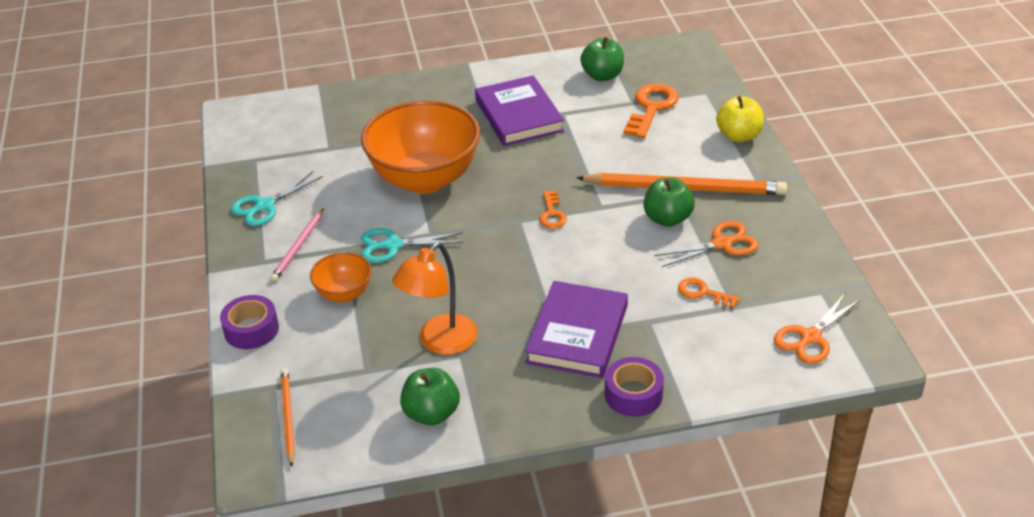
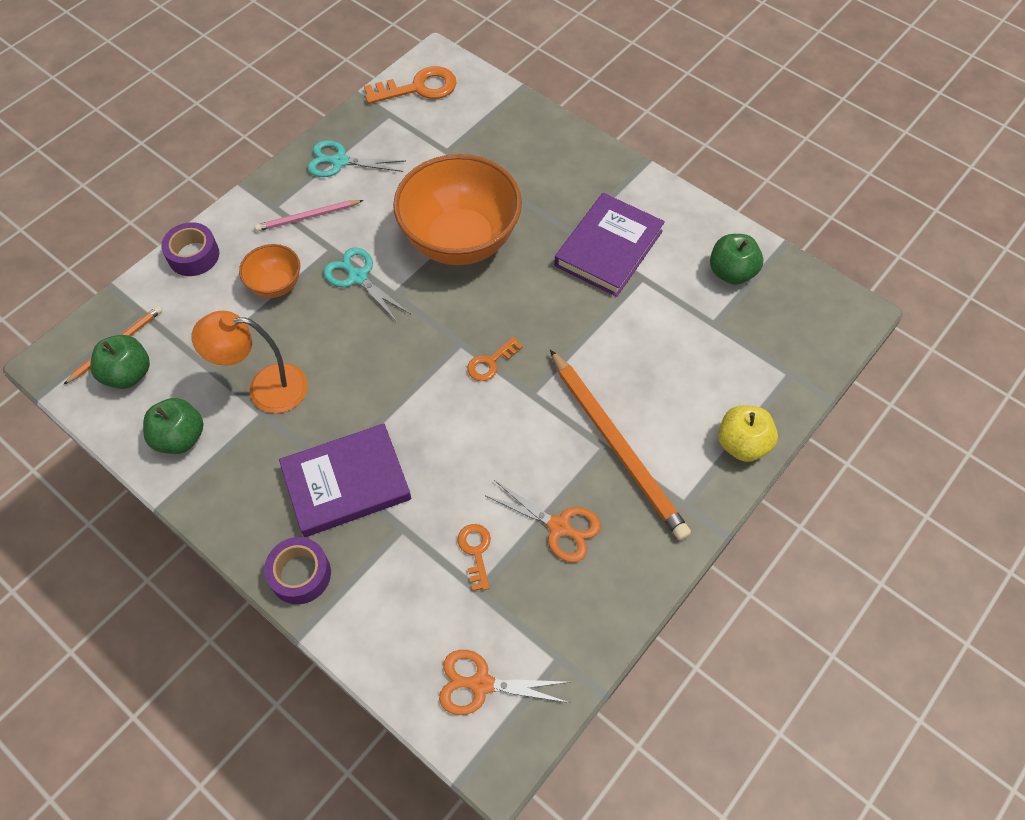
camera: 50 degrees right, 20 degrees up
(651, 108) = (718, 343): orange key -> orange key (418, 88)
(667, 219) = (559, 459): green apple -> green apple (128, 374)

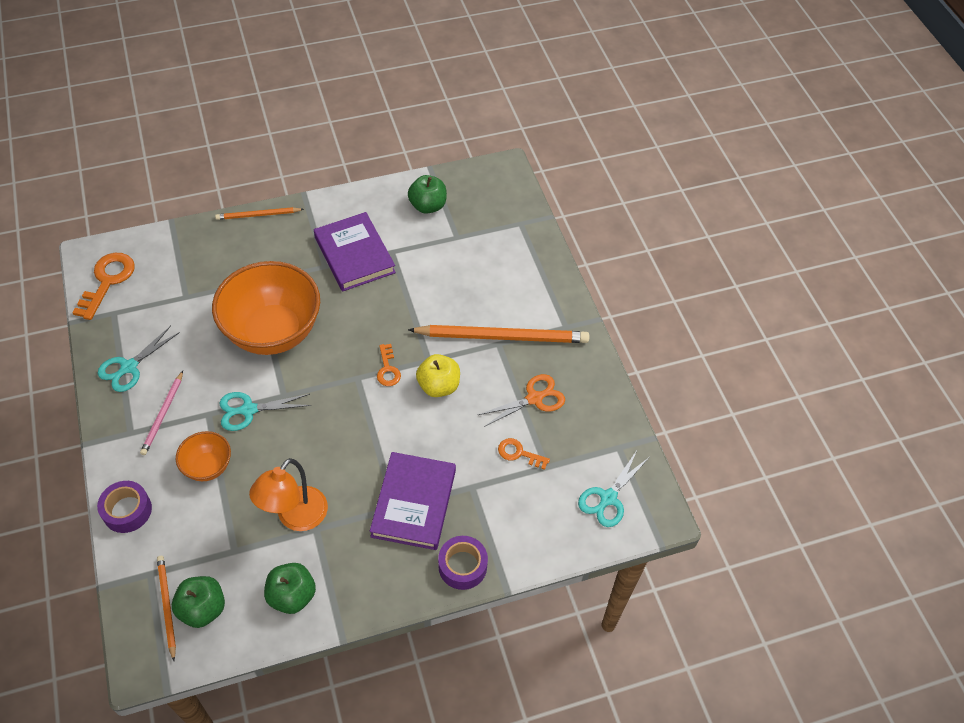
camera: 60 degrees left, 5 degrees down
(481, 684) = (608, 498): orange scissors -> turquoise scissors
(587, 143) = (258, 215): none -> orange pencil
(742, 444) = (548, 275): yellow apple -> yellow apple (438, 386)

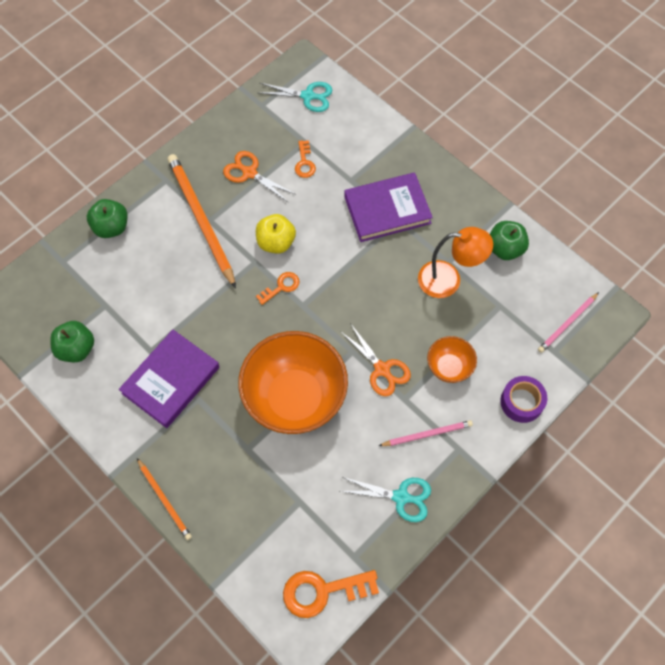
camera: 115 degrees left, 10 degrees up
(167, 606) = (567, 324): orange pencil -> pink pencil
(203, 609) = (552, 299): green apple -> green apple (111, 227)
(249, 410) = (382, 369): turquoise scissors -> orange scissors
(462, 566) = (414, 158): purple tape -> none

